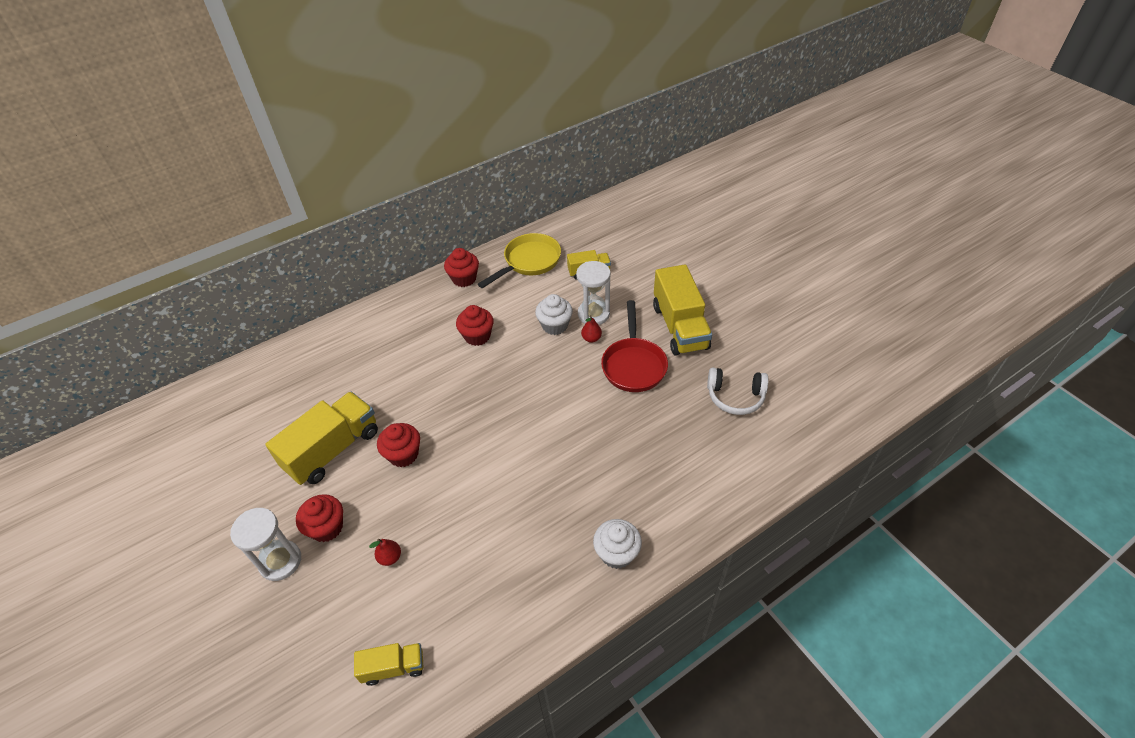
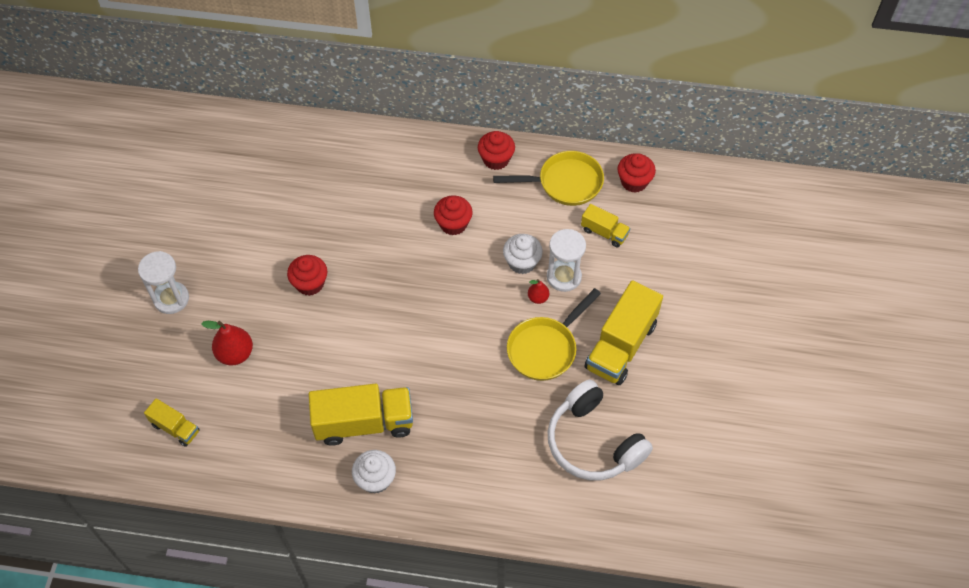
camera: 40 degrees right, 10 degrees up
(327, 527) = (217, 298): red cupcake -> red cupcake (634, 182)
(333, 450) = (269, 240): yellow truck -> yellow truck (364, 423)
(390, 557) = (235, 354): red pear -> red pear, size x1.78
(633, 365) = (545, 348): red pan -> yellow pan
(735, 397) = (593, 442): white headphones -> white headphones, size x1.56

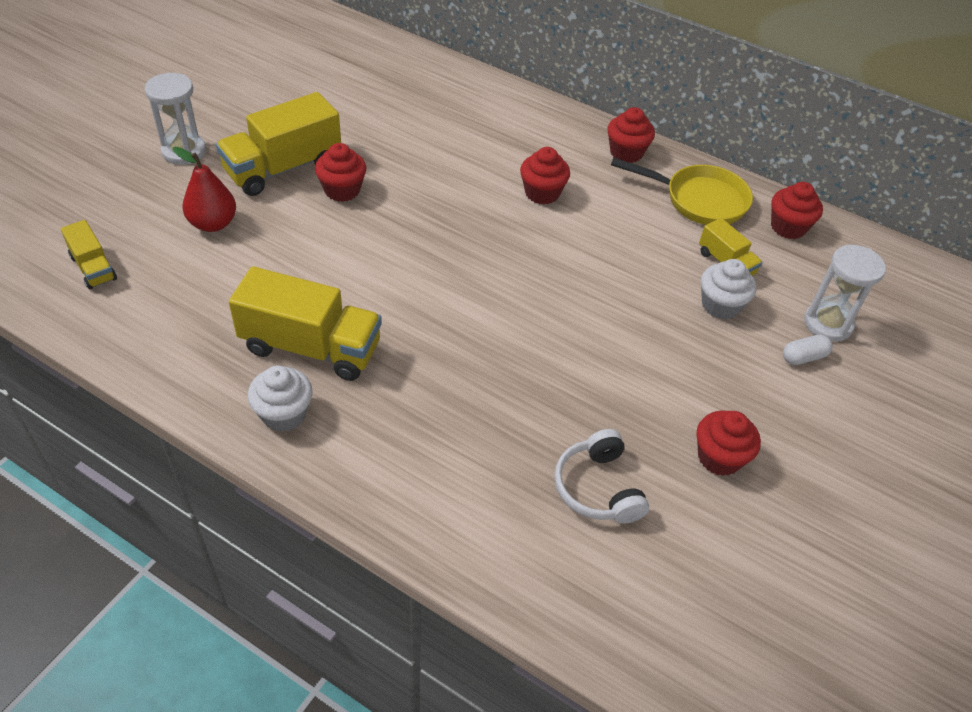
camera: 20 degrees right, 10 degrees down
(522, 262) = (605, 257): white cupcake -> white cupcake (720, 305)
(538, 298) = (606, 299): red pear -> none
(545, 348) = (588, 355): yellow pan -> none
(564, 277) = (651, 289): white hourglass -> white hourglass (828, 323)
(593, 442) = (598, 488): white headphones -> white headphones, size x0.64
(621, 346) = (691, 390): yellow truck -> yellow truck (283, 168)
(656, 388) = (719, 457): none -> red cupcake
(681, 289) = (803, 357): none -> white capsule

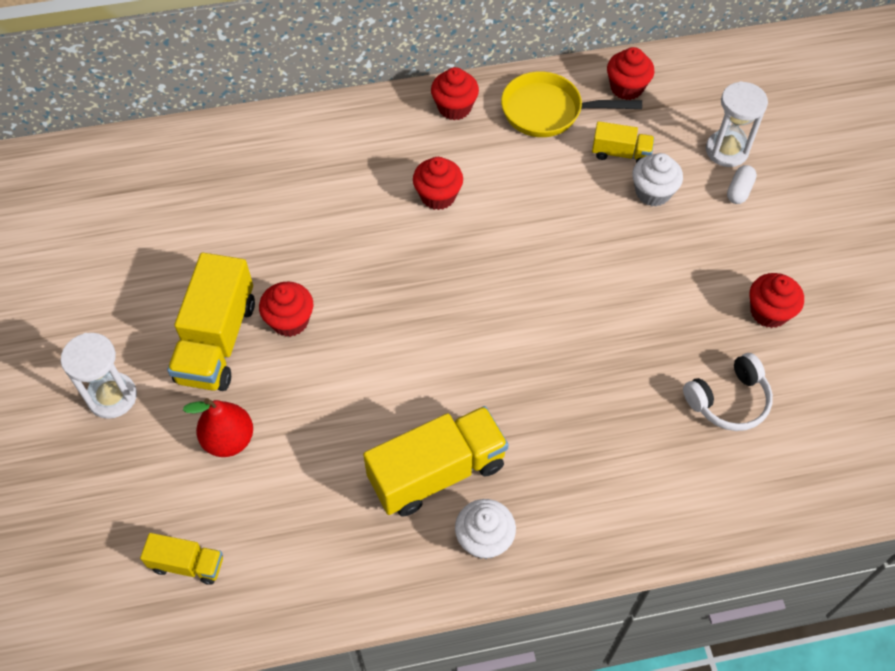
camera: 40 degrees left, 10 degrees up
(598, 488) = (728, 400): white headphones -> white headphones turned 60 degrees counterclockwise
(699, 200) = (548, 111): yellow pan -> yellow pan turned 150 degrees counterclockwise

